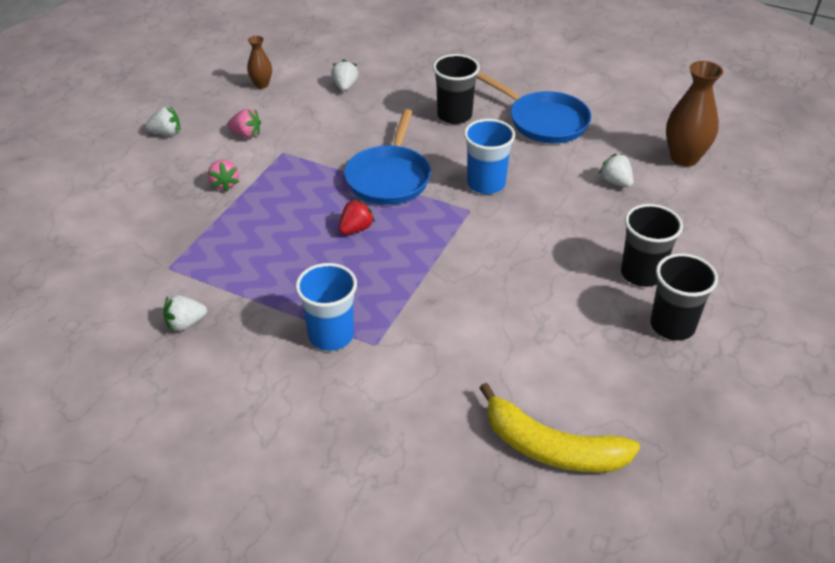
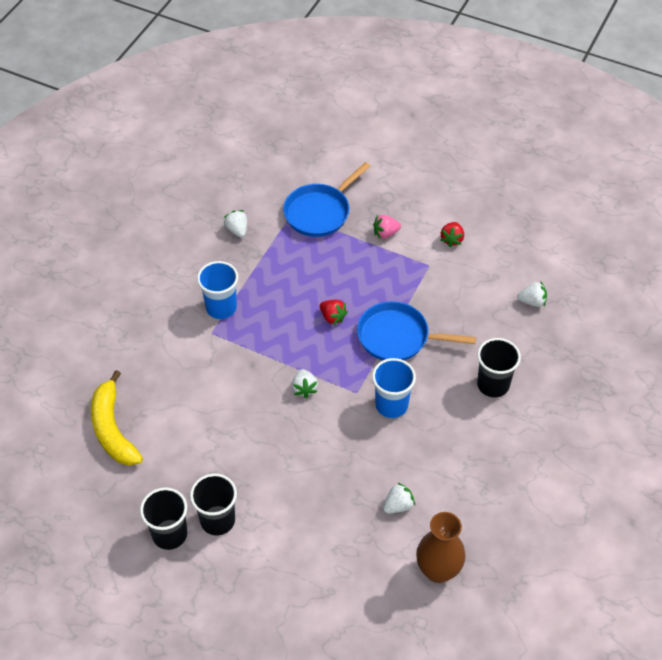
camera: 90 degrees right, 10 degrees up
(166, 133) = (450, 190): white strawberry -> white strawberry (304, 388)
(246, 134) = (452, 239): pink strawberry -> red strawberry
(261, 84) = (527, 242): brown vase -> none
(544, 121) = (490, 457): blue pan -> blue pan (320, 212)
(552, 448) = (113, 429): yellow banana -> yellow banana turned 45 degrees counterclockwise
(641, 274) = (276, 508): black cup -> black cup (170, 534)

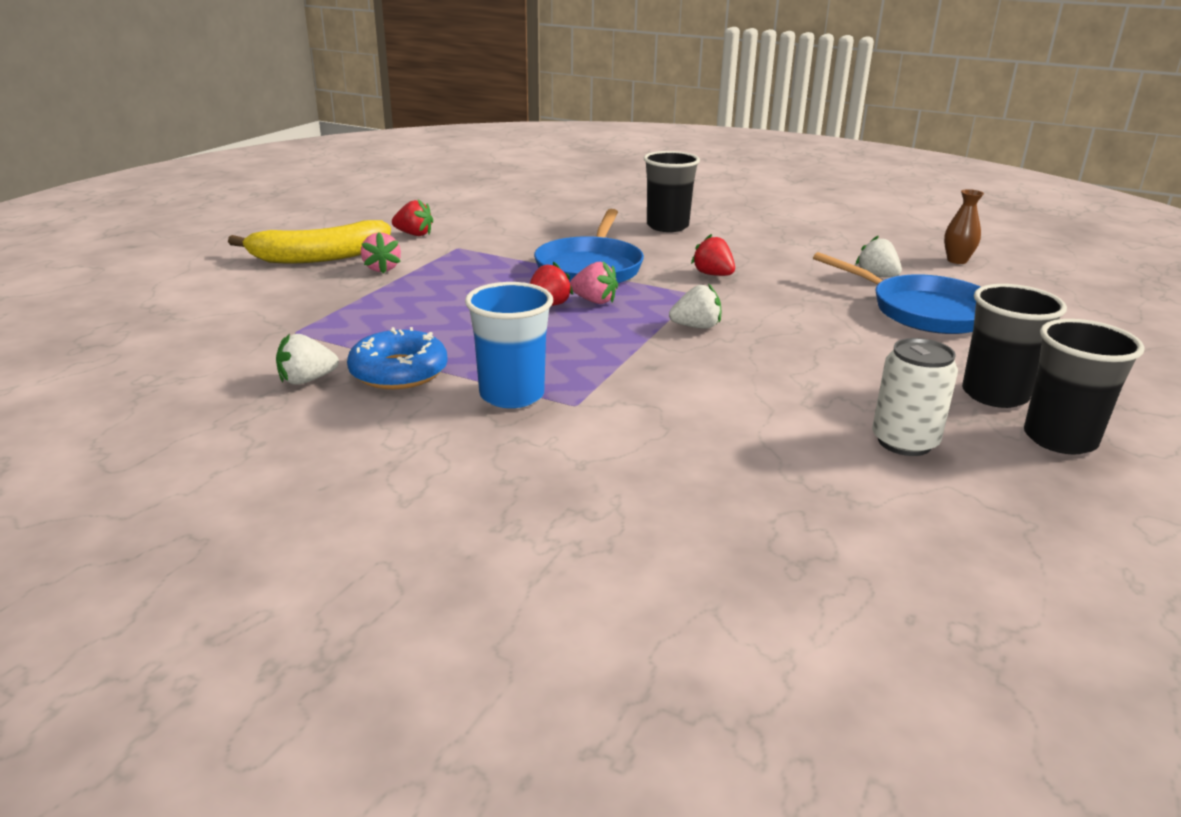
camera: 90 degrees left, 25 degrees down
(113, 429) = (854, 515): yellow banana -> yellow banana (320, 257)
(170, 463) = (904, 442): none -> white can
(246, 262) = (399, 372): none -> blue donut
(320, 212) = (305, 310): blue pan -> blue pan (925, 311)
(341, 339) = (594, 301): none -> pink strawberry
(391, 405) = (713, 275): blue cup -> red strawberry
(438, 570) = (957, 260): brown vase -> brown vase, size x0.55
(532, 301) = (535, 205): white strawberry -> none

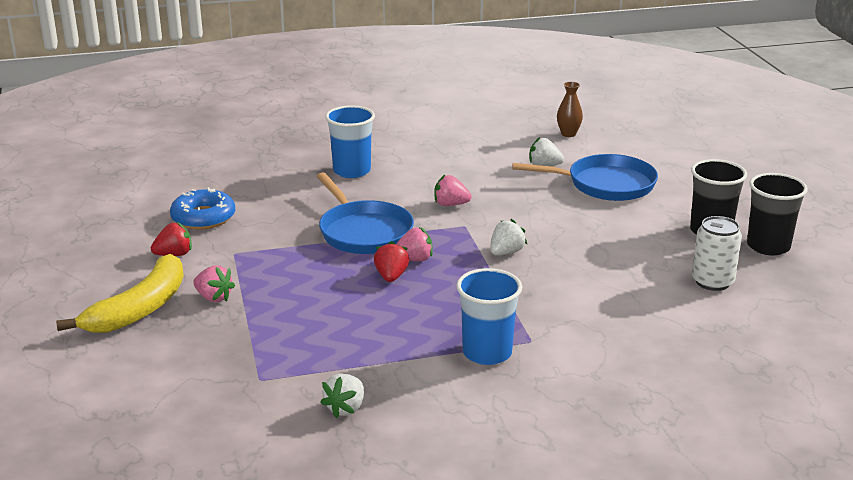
camera: 40 degrees left, 0 degrees up
(399, 372) = (392, 372): blue donut -> blue donut (203, 217)
(667, 226) = (352, 171): black cup -> blue cup
(713, 275) = (450, 204): red strawberry -> pink strawberry

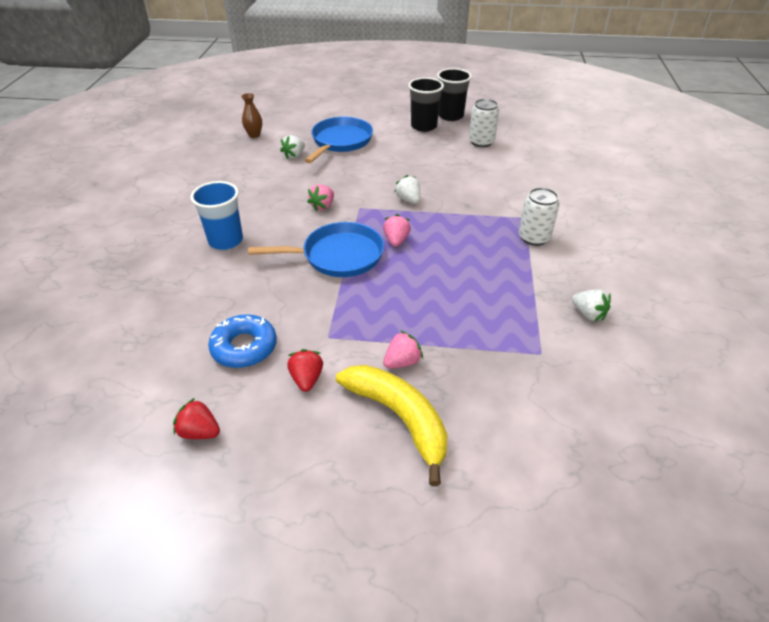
camera: 70 degrees left, 15 degrees up
(391, 276) = (416, 256): red strawberry -> red strawberry (199, 432)
(487, 353) = (534, 237): blue cup -> white can

